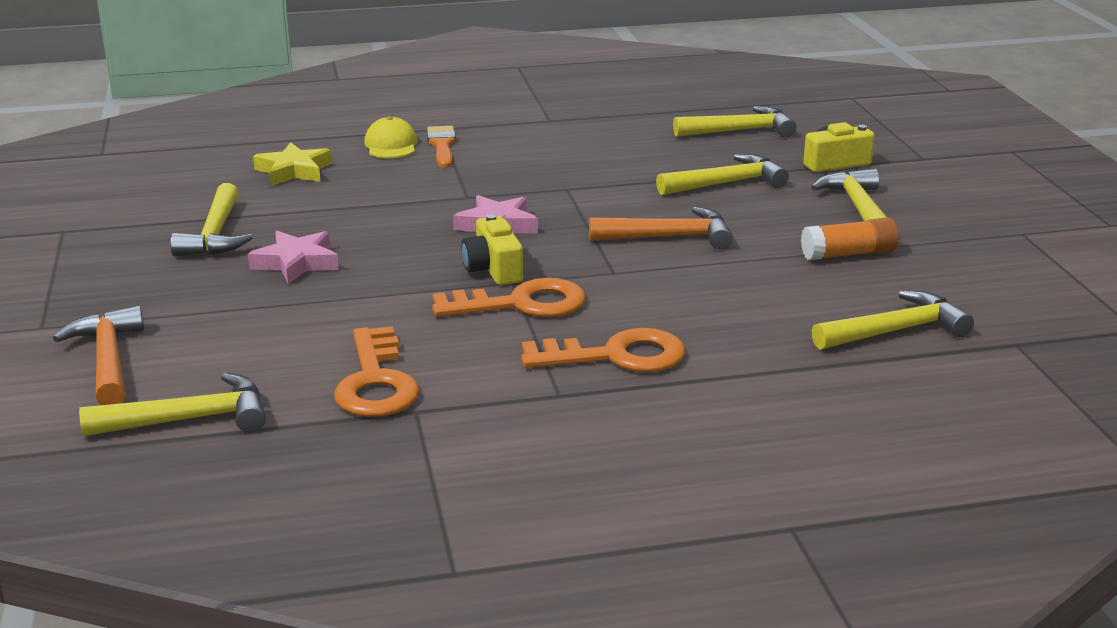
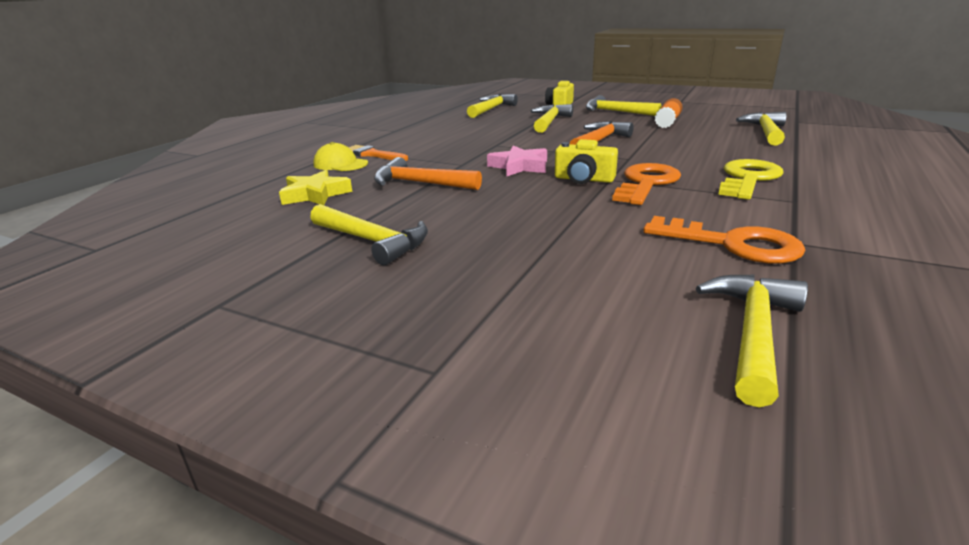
camera: 50 degrees left, 0 degrees up
(108, 360) = (571, 348): orange hammer -> orange hammer (420, 183)
(296, 263) = (480, 226): pink star -> none
(616, 356) = (748, 179): orange key -> yellow key

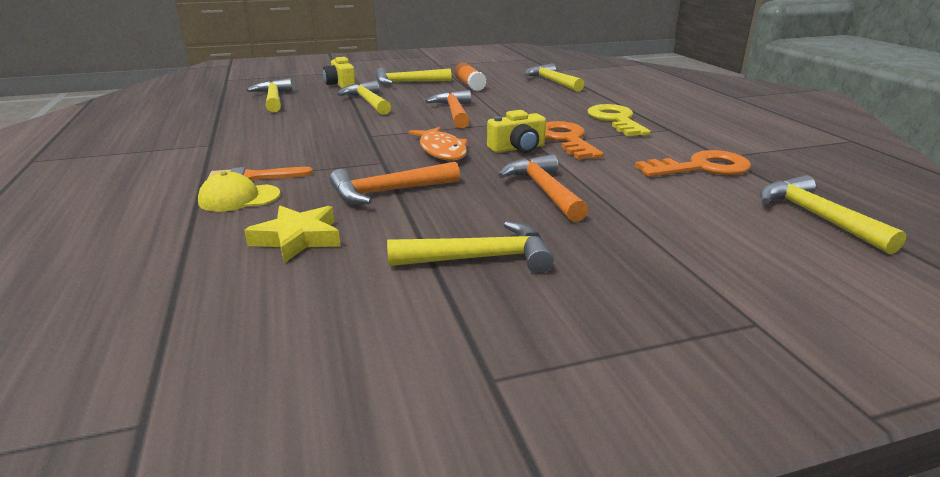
camera: 45 degrees left, 0 degrees up
(519, 166) = (441, 151): pink star -> orange fish
(524, 215) = (544, 191): none -> orange hammer

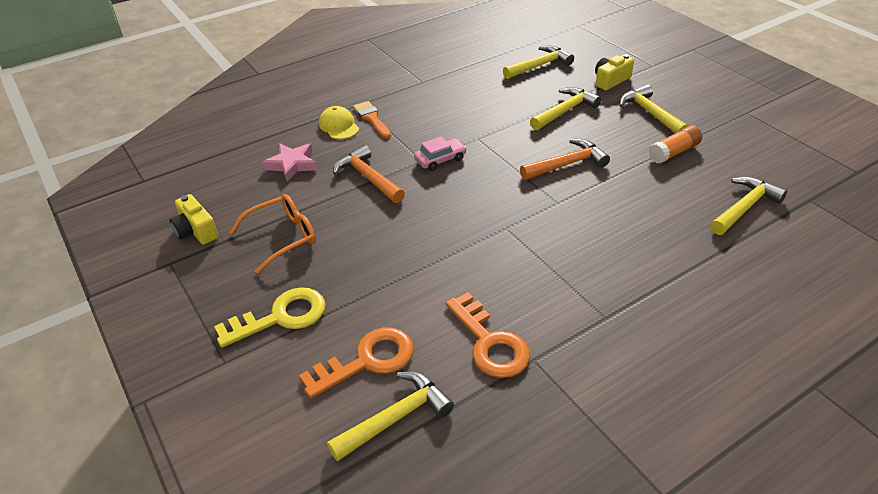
camera: 75 degrees right, 15 degrees up
(297, 239) = (292, 165): yellow star -> pink star
(392, 154) = (440, 159): none -> pink car
(441, 151) = (459, 181): orange fish -> none
(480, 258) = (283, 237): yellow hammer -> orange glasses
(518, 148) = (485, 220): yellow camera -> yellow camera (196, 231)
(544, 191) = (396, 249): orange hammer -> none
(566, 140) = (525, 245): orange key -> orange key (367, 361)
(616, 120) = (613, 274): yellow key -> yellow key (280, 317)

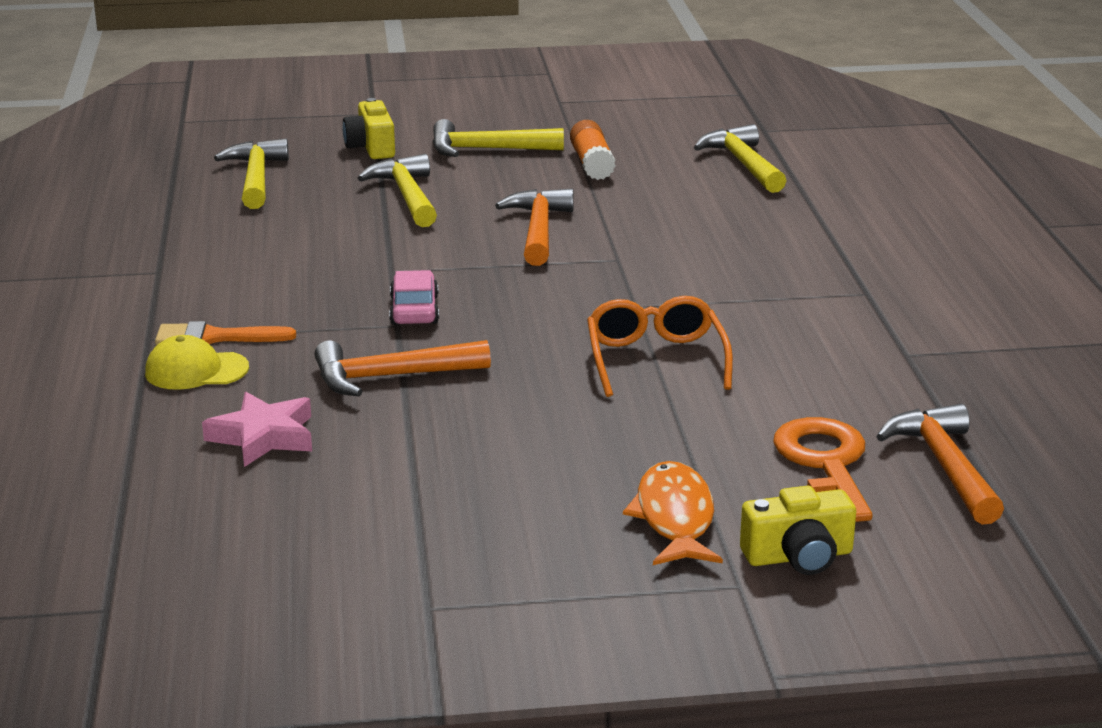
camera: 65 degrees left, 15 degrees down
(196, 231) = (358, 566): yellow camera -> yellow camera (798, 556)
(280, 317) = (674, 518): yellow key -> orange fish
(283, 237) = (472, 482): orange glasses -> orange glasses (655, 360)
(395, 418) = (944, 466): yellow hammer -> orange hammer
(490, 342) = (855, 373): orange key -> none

